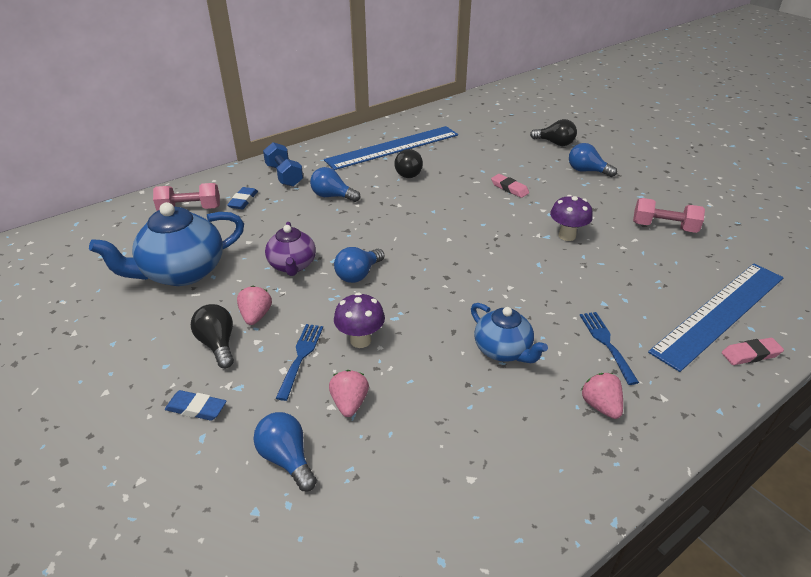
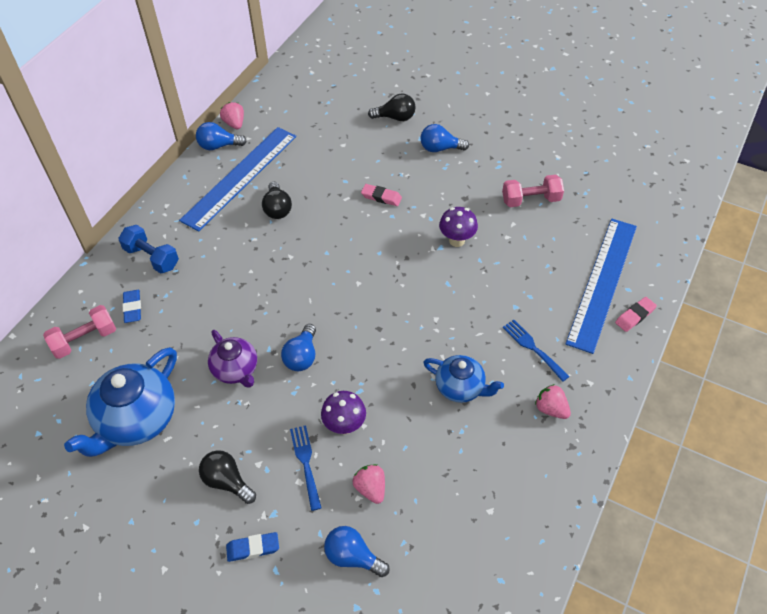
camera: 25 degrees left, 15 degrees up
(256, 316) = (240, 439): pink strawberry -> pink strawberry (234, 124)
(332, 196) = (219, 268): blue light bulb -> blue light bulb (218, 146)

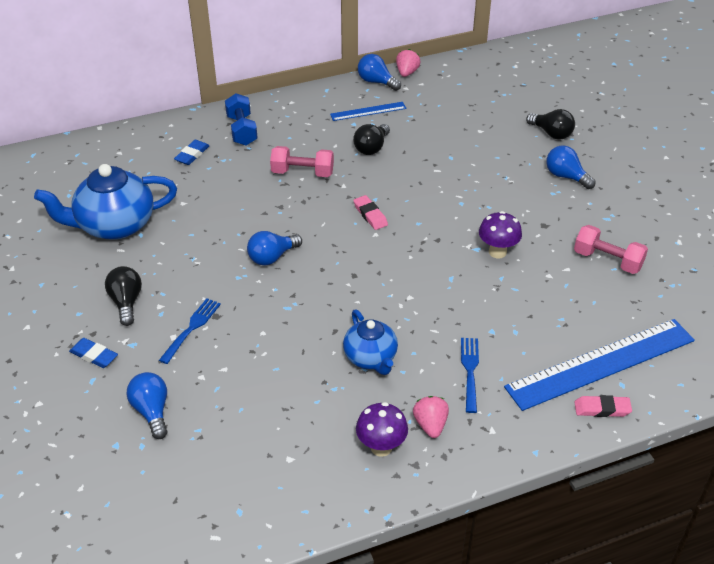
camera: 40 degrees right, 10 degrees down
(85, 340) = (139, 156): pink dumbbell -> pink dumbbell (302, 173)
(236, 370) = (215, 236): purple teapot -> none
(240, 177) = (368, 111): blue ruler -> blue ruler, size x0.48
(344, 425) = (248, 323): purple mushroom -> purple mushroom (381, 447)
(370, 488) = (217, 377): pink strawberry -> none
(381, 197) = (468, 185): pink eraser -> pink eraser (370, 215)

